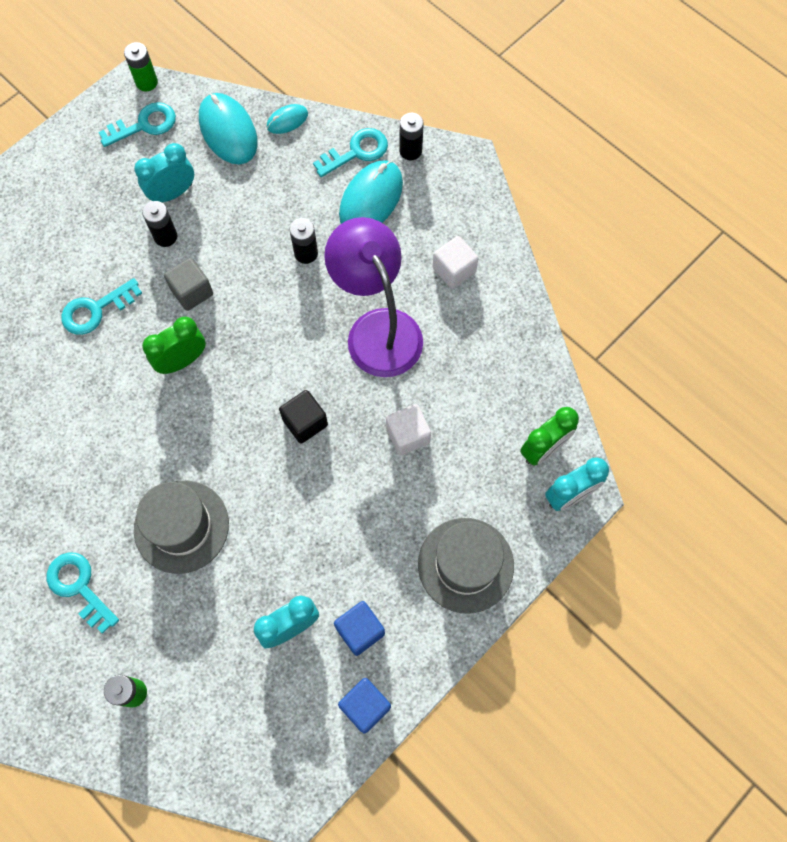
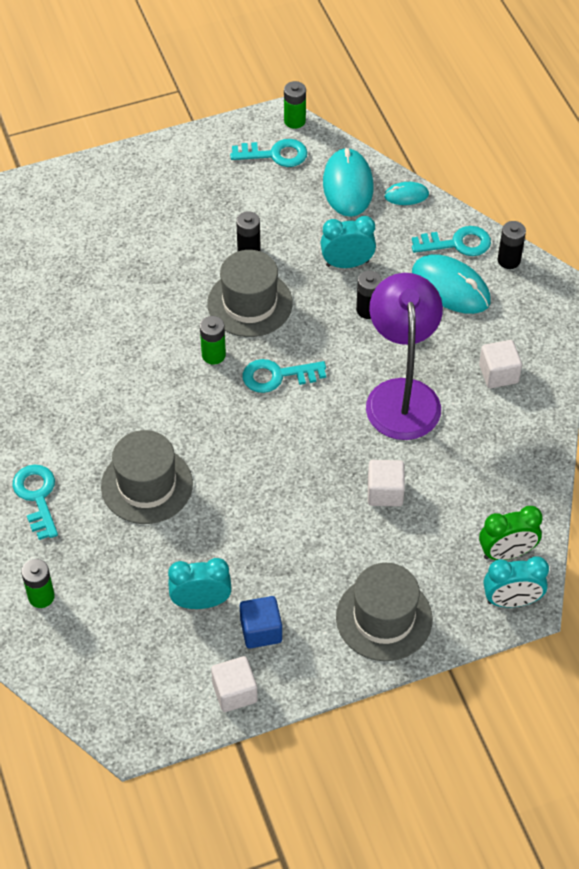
camera: 25 degrees right, 15 degrees down
(96, 310) = (159, 287): turquoise key -> turquoise key (277, 376)
(172, 193) = (272, 218): turquoise clock -> turquoise clock (347, 263)
(182, 361) = (213, 355): green clock -> green battery
(192, 292) = (249, 303): grey cube -> grey hat
(305, 422) = (297, 445): black cube -> none
(365, 706) = (234, 692): blue cube -> white cube
(371, 199) = (450, 287): turquoise mouse -> turquoise mouse turned 75 degrees clockwise

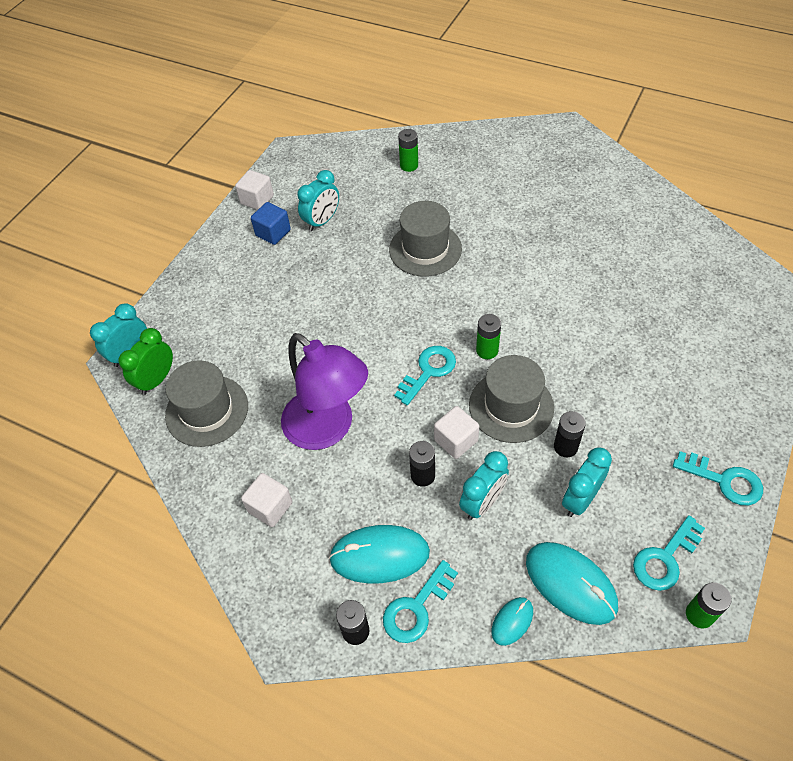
camera: 140 degrees right, 0 degrees up
(37, 496) = (476, 200): turquoise key -> turquoise key (724, 480)
(282, 217) = (580, 499): none -> turquoise clock
(384, 618) = (206, 288): grey hat -> grey hat (207, 410)
(385, 492) = (274, 355): white cube -> white cube (456, 440)

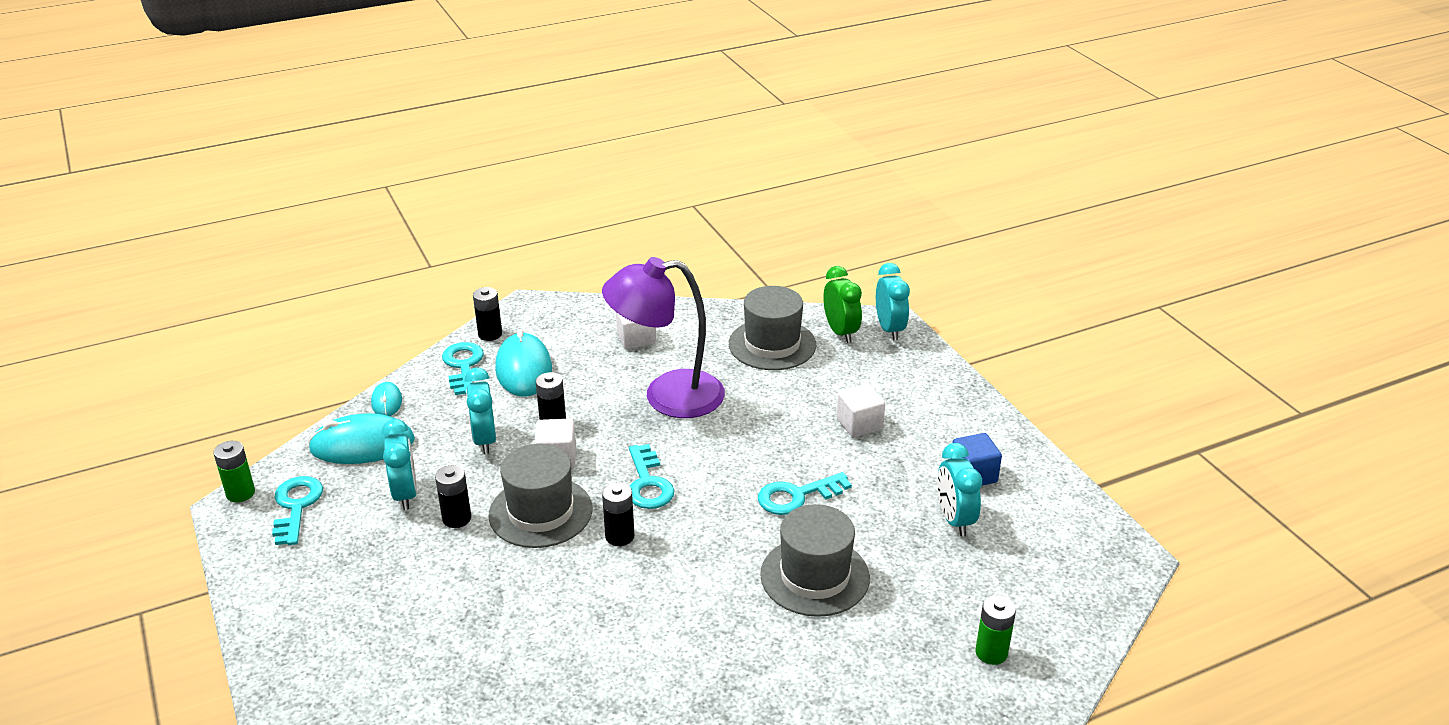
camera: 125 degrees right, 20 degrees down
(257, 200) = (1048, 488): white cube -> white cube (859, 424)
(379, 555) = (523, 369): turquoise mouse -> turquoise mouse turned 45 degrees counterclockwise
(487, 350) = (619, 536): green battery -> black battery
(724, 480) = (281, 595): turquoise key -> turquoise key (796, 496)

